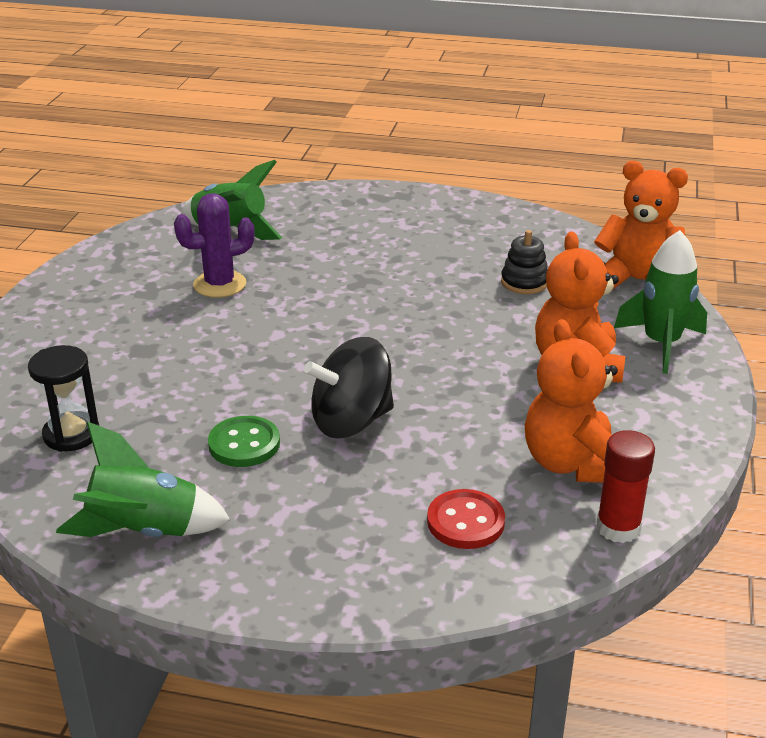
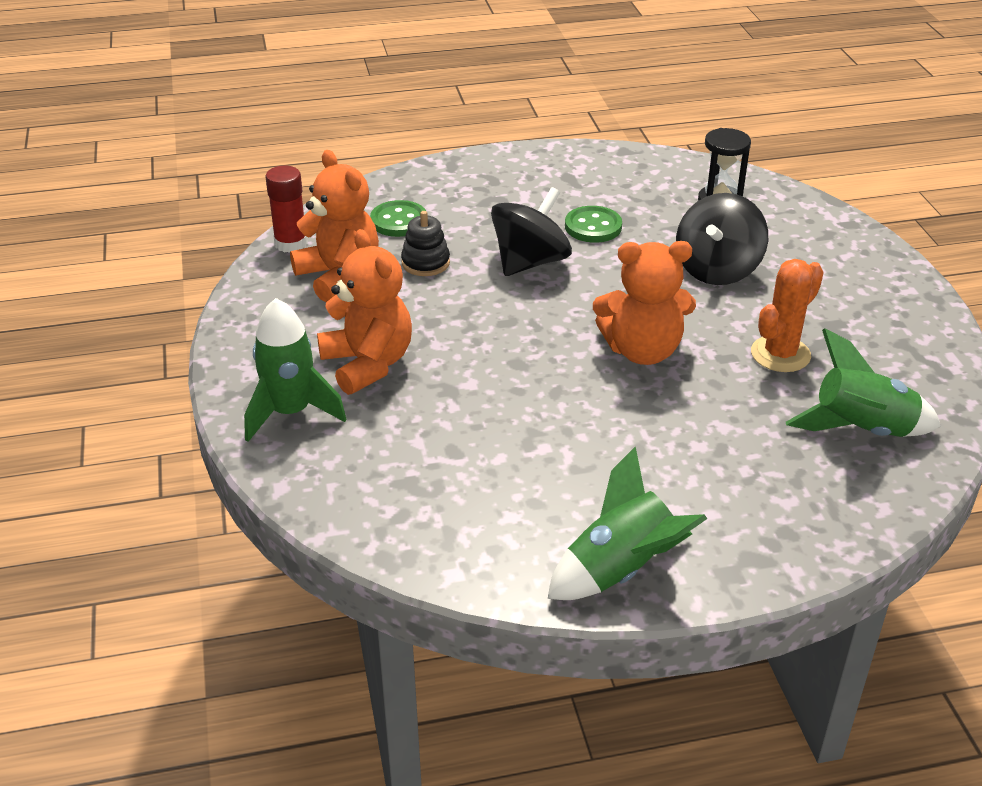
camera: 155 degrees right, 5 degrees up
(145, 531) = (598, 167): green rocket -> green rocket (620, 570)
(177, 362) = (717, 269): none -> black spinning top
(219, 284) = (780, 354): purple cactus -> orange cactus
(465, 522) = (399, 221): red button -> green button
(524, 282) = (470, 455): black stacking toy -> black stacking toy (425, 263)
(637, 281) = (338, 498): orange teddy bear -> orange teddy bear (642, 351)

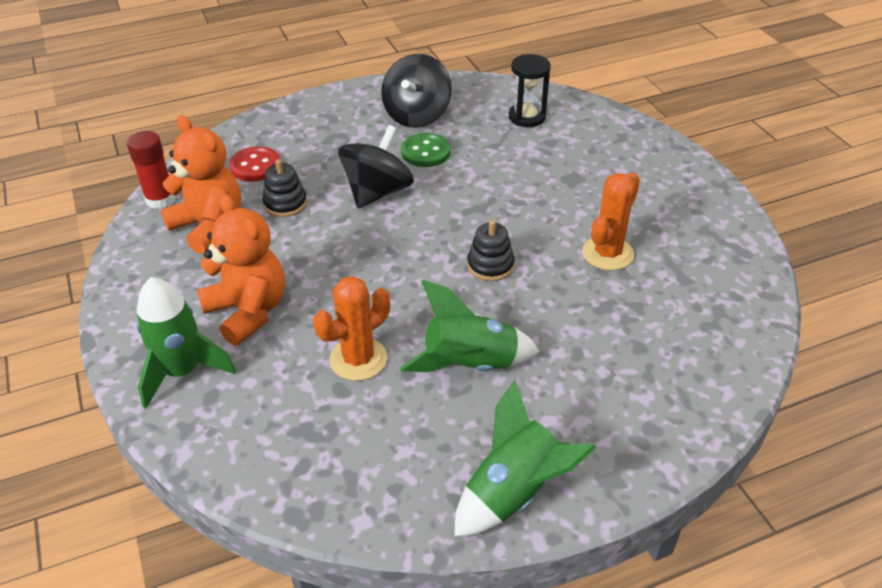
camera: 10 degrees left, 5 degrees up
(399, 221) = (255, 166): green button -> red button
(478, 424) = (358, 359): none -> orange cactus
(642, 351) = (490, 265): orange teddy bear -> black stacking toy
(717, 269) = (538, 180): black spinning top -> black spinning top (417, 115)
(862, 430) = (691, 317): green rocket -> green rocket (470, 365)

